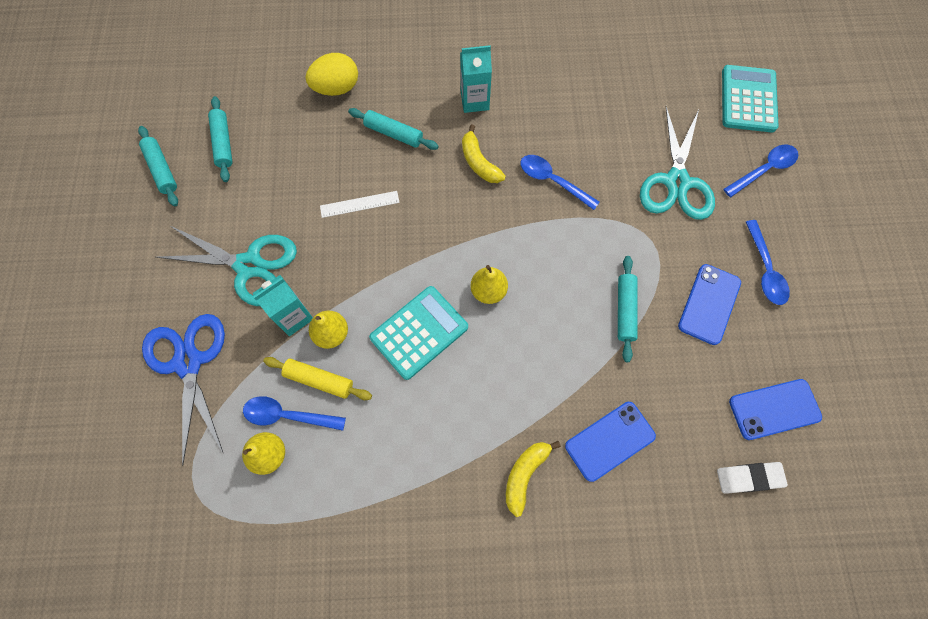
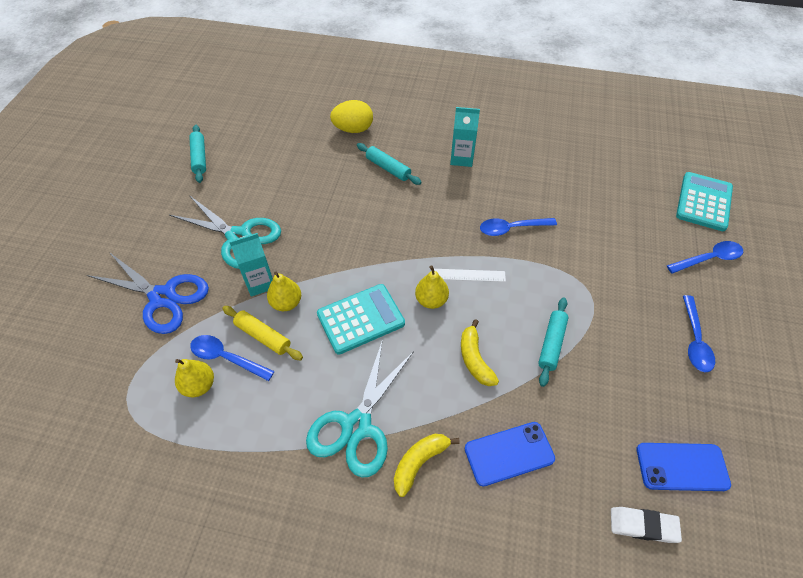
camera: 15 degrees right, 15 degrees down
(188, 362) = (163, 297): blue scissors -> blue scissors turned 120 degrees clockwise
(223, 143) = (252, 149): turquoise rolling pin -> none
(359, 204) = (343, 212): white ruler -> white ruler (469, 275)
(479, 162) = (452, 202): yellow banana -> yellow banana (475, 359)
(553, 181) = (512, 228): blue spoon -> blue spoon turned 60 degrees counterclockwise
(677, 182) = (624, 252): turquoise scissors -> turquoise scissors (357, 426)
(709, 304) = (634, 357): blue phone -> none

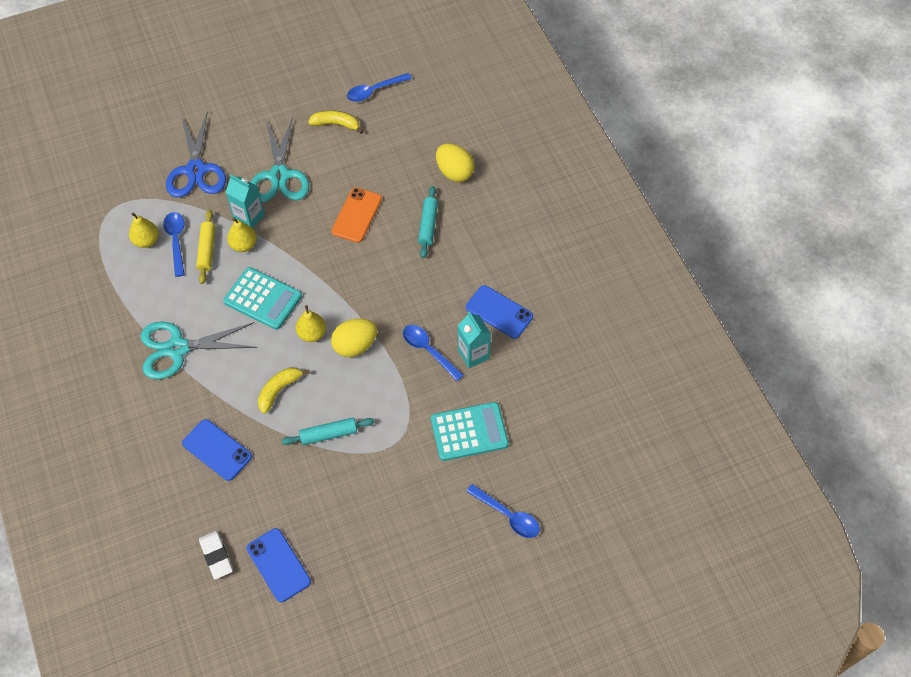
camera: 55 degrees right, 5 degrees up
(199, 157) = (337, 94): turquoise rolling pin -> none
(335, 206) = (357, 215): none -> orange phone
(419, 462) = (175, 400): yellow banana -> yellow banana (336, 124)
(461, 158) = (484, 271): turquoise carton -> turquoise carton (473, 354)
(469, 275) = (355, 346): white ruler -> yellow egg
(507, 169) = (499, 312): none -> blue phone
(694, 340) = (404, 535): blue spoon -> blue spoon (374, 91)
(703, 202) = (582, 487): turquoise calculator -> turquoise calculator (469, 432)

